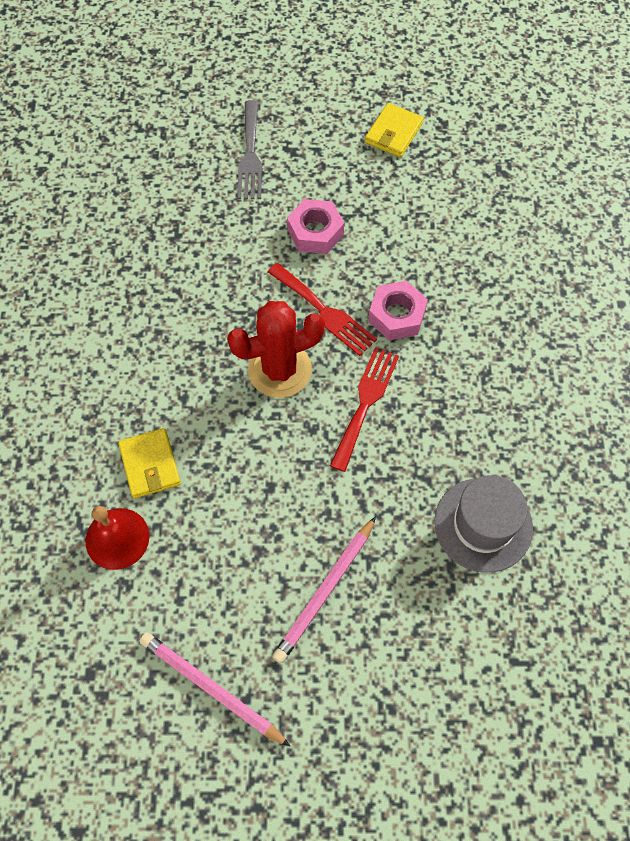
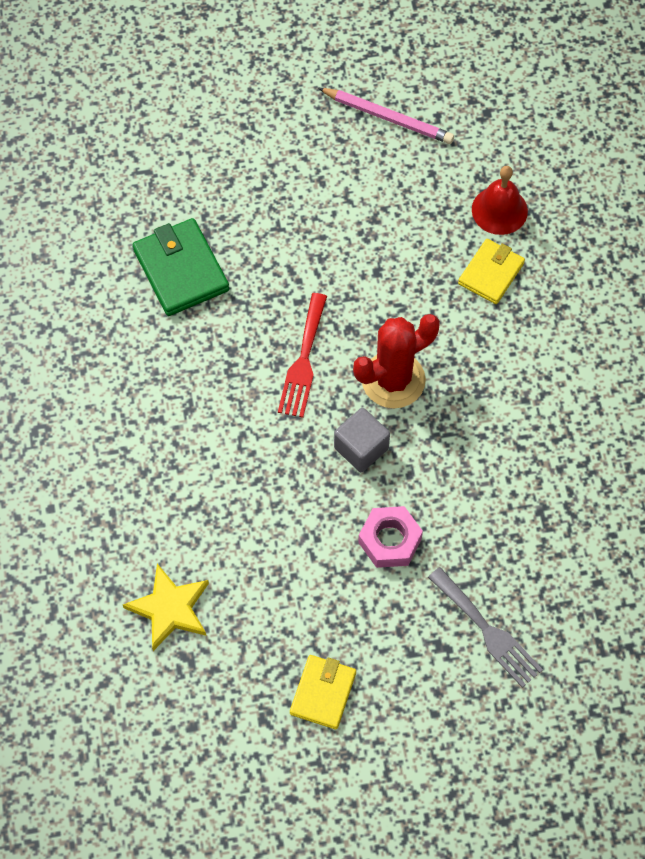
camera: 170 degrees right, 0 degrees up
(150, 465) = (491, 273): yellow wallet -> yellow wallet turned 60 degrees clockwise
(250, 155) = (487, 631): grey fork -> grey fork turned 150 degrees clockwise
(324, 312) = (361, 448): red fork -> grey cube
(325, 591) = (311, 197): pink pencil -> none
(396, 315) = (286, 456): pink nut -> none
(483, 524) = (181, 270): grey hat -> green wallet
(514, 208) = (170, 608): none -> yellow star

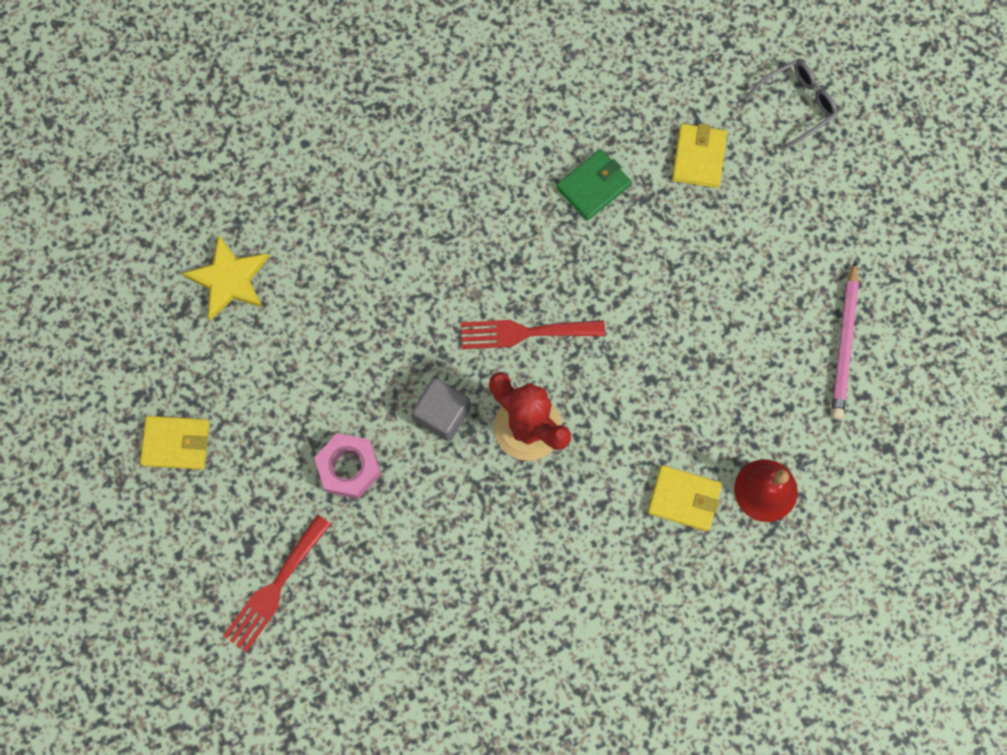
camera: 75 degrees right, 10 degrees up
(158, 92) = (797, 104): none -> grey glasses
(181, 270) = (593, 187): green wallet -> green wallet, size x0.66
(182, 180) = (699, 157): none -> yellow wallet
(487, 631) = (275, 588): grey fork -> red fork

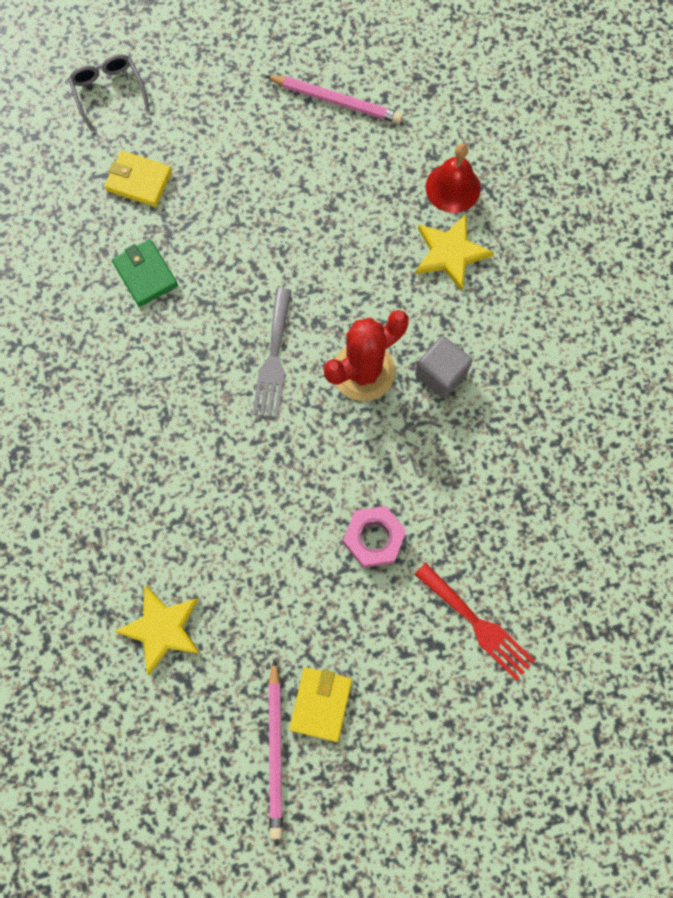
camera: 80 degrees left, 0 degrees up
(127, 408) = (275, 751): none -> pink pencil
(442, 414) = (338, 445): grey cube -> grey cube (441, 374)
(524, 333) = (273, 359): red fork -> grey fork
(684, 499) = (450, 253): yellow wallet -> yellow star

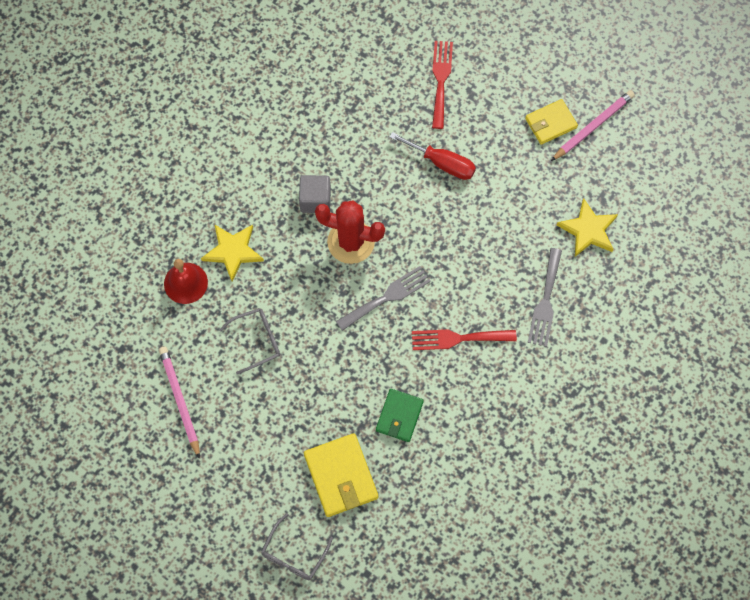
camera: 130 degrees left, 5 degrees down
(127, 511) = (545, 302): none -> grey fork
(139, 181) = (341, 476): yellow wallet -> yellow wallet, size x1.51
(169, 391) = (458, 338): none -> red fork
(336, 207) = (257, 341): none -> grey glasses
(373, 538) = (442, 163): pink nut -> red screwdriver

